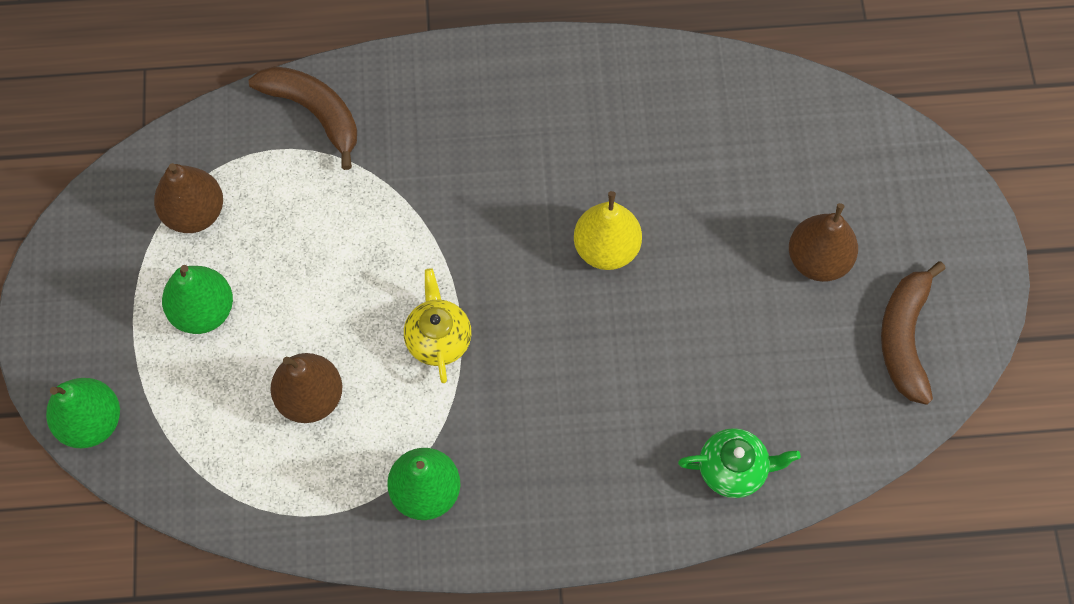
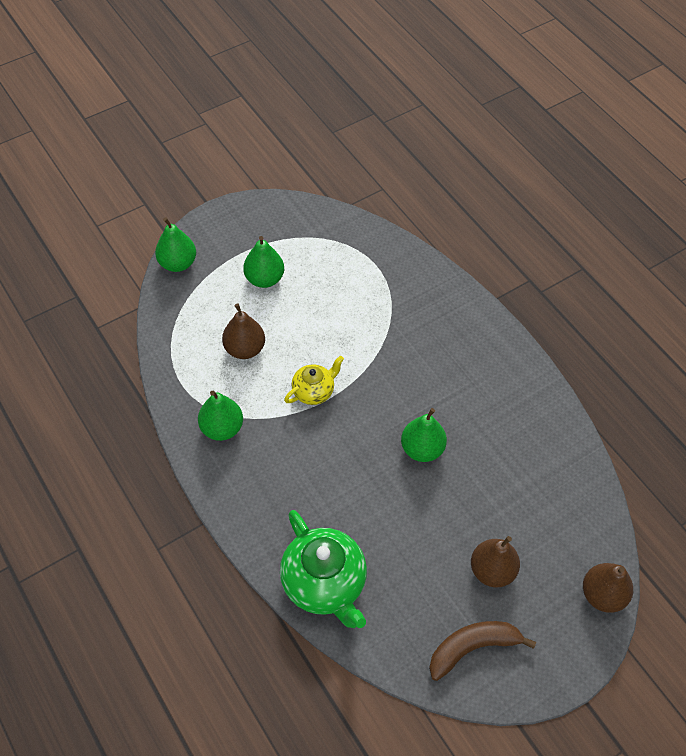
camera: 60 degrees right, 10 degrees down
(194, 213) = (316, 248): brown pear -> brown pear (602, 595)
(314, 112) = (408, 270): brown banana -> none
(606, 248) = (422, 449): yellow pear -> green pear
(733, 469) = (325, 583): green teapot -> green teapot, size x1.80

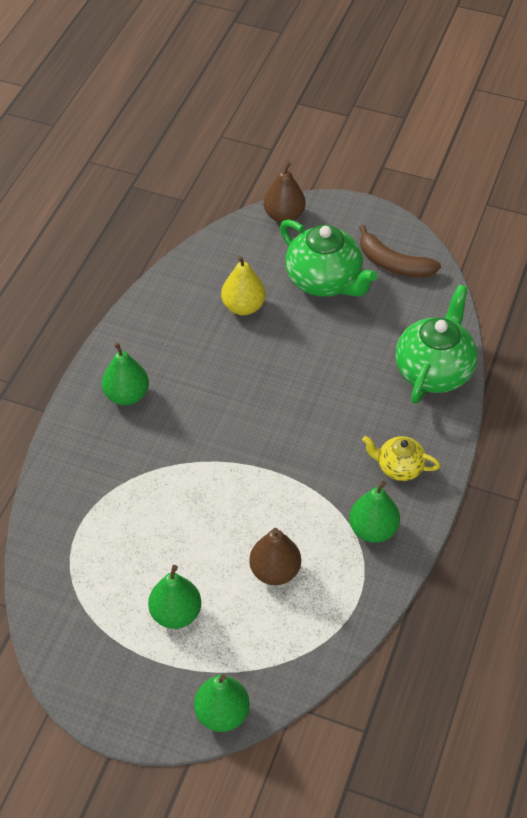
camera: 125 degrees left, 5 degrees down
(314, 391) = (272, 485): yellow teapot -> yellow teapot (399, 467)
(422, 449) = (260, 375): green pear -> green pear (127, 395)
(492, 570) = (325, 281): brown pear -> green teapot
(507, 485) = (243, 307): none -> yellow pear

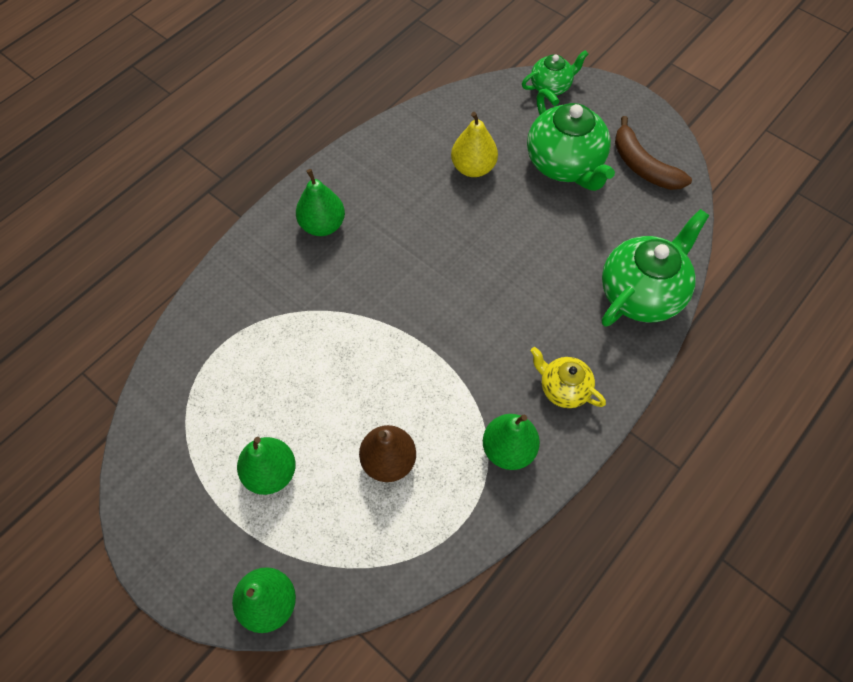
camera: 20 degrees right, 10 degrees up
(284, 216) = (551, 86): brown pear -> green teapot

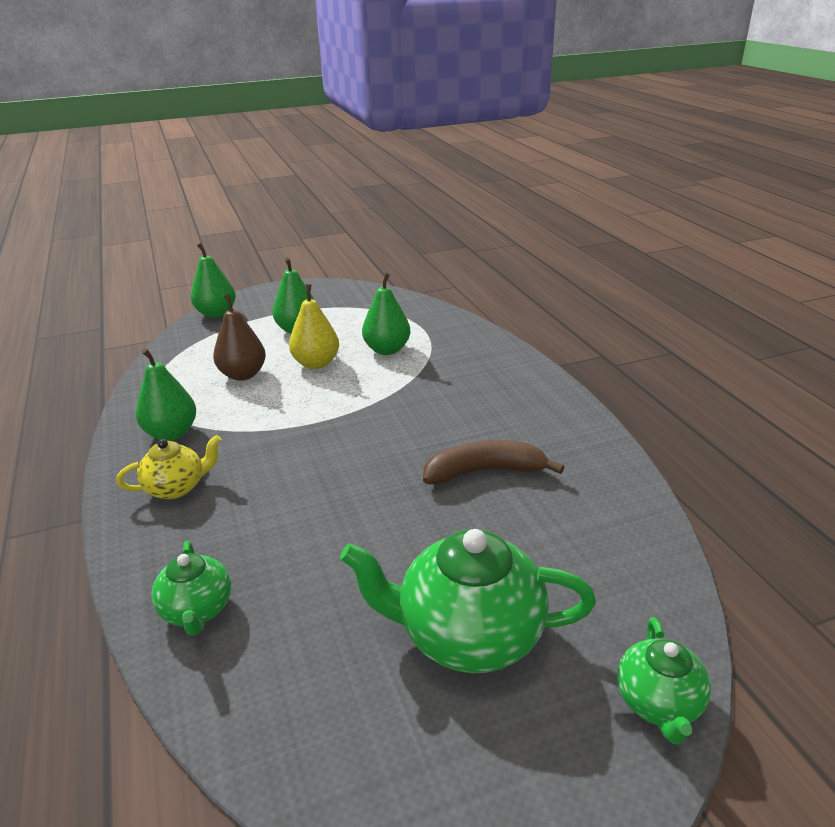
camera: 120 degrees right, 30 degrees down
(322, 225) = (511, 401): green pear -> green pear (387, 350)
(473, 167) = (522, 532): yellow pear -> yellow pear (316, 363)
(641, 293) = (197, 610): green teapot -> green teapot, size x0.56
(643, 166) = (394, 747): brown banana -> brown banana (484, 472)

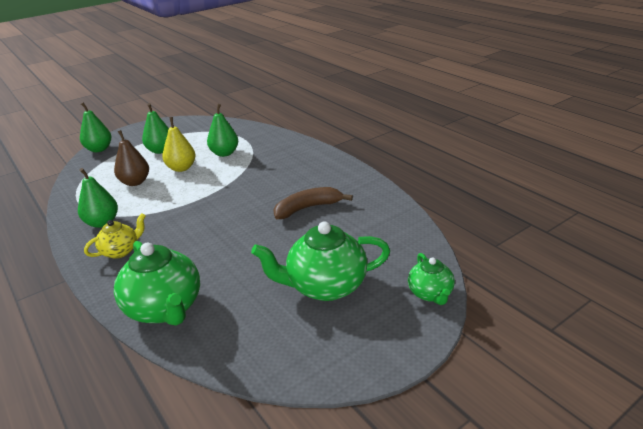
camera: 15 degrees left, 0 degrees up
(197, 610) = (165, 308): green teapot -> green teapot, size x1.80

